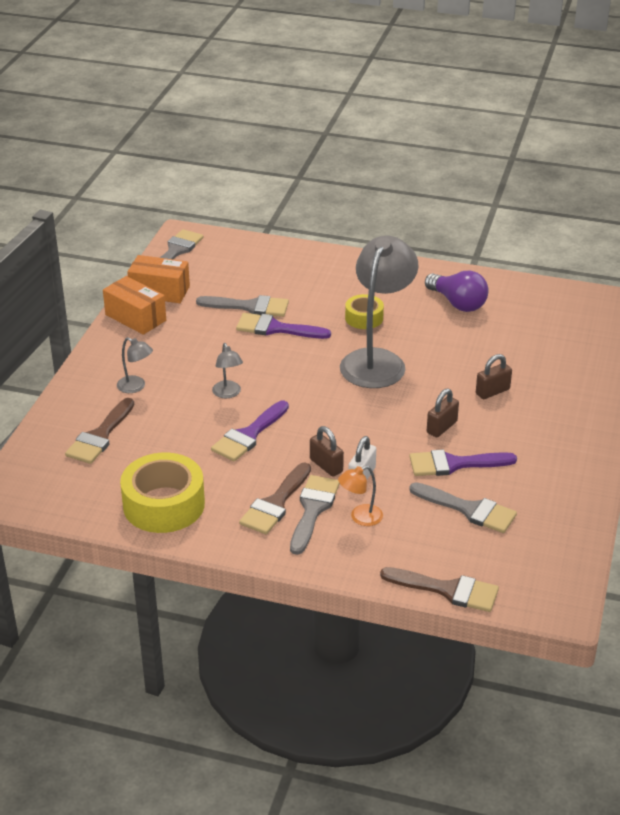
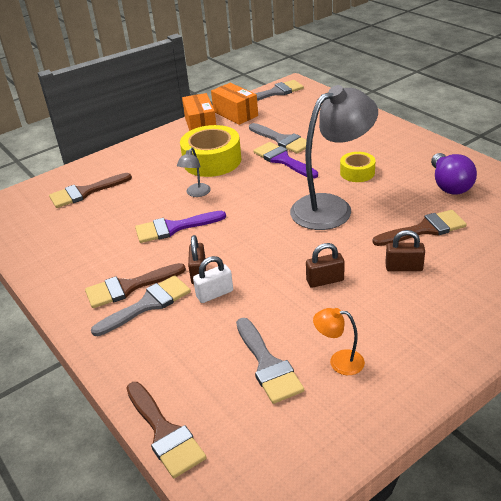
camera: 40 degrees right, 0 degrees up
(136, 387) = (146, 168): grey lamp -> none
(164, 504) = (61, 254): yellow tape -> yellow tape (212, 161)
(360, 517) = (173, 328): orange lamp -> orange lamp (339, 362)
(454, 464) = (300, 317): purple brush -> none
(476, 352) = (424, 229): none -> brown brush

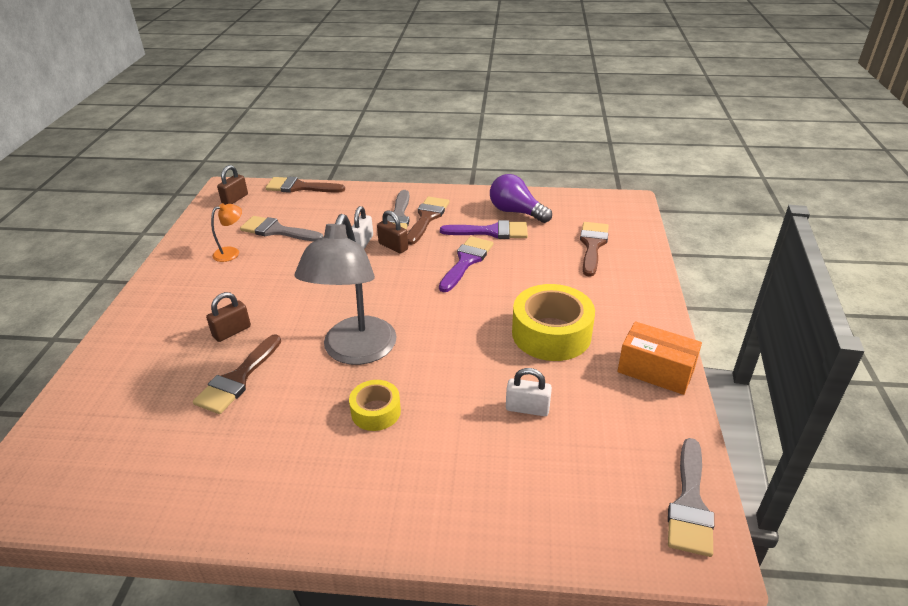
camera: 130 degrees right, 0 degrees up
(196, 193) = (501, 295): grey lamp -> none
(235, 114) = (656, 417): orange box -> none
(282, 140) = (527, 408): grey brush -> white padlock
(283, 160) = (481, 379): purple brush -> purple brush (491, 232)
(325, 280) = (290, 289): brown padlock -> brown padlock (235, 199)
(449, 185) = (246, 458): purple light bulb -> purple light bulb (516, 212)

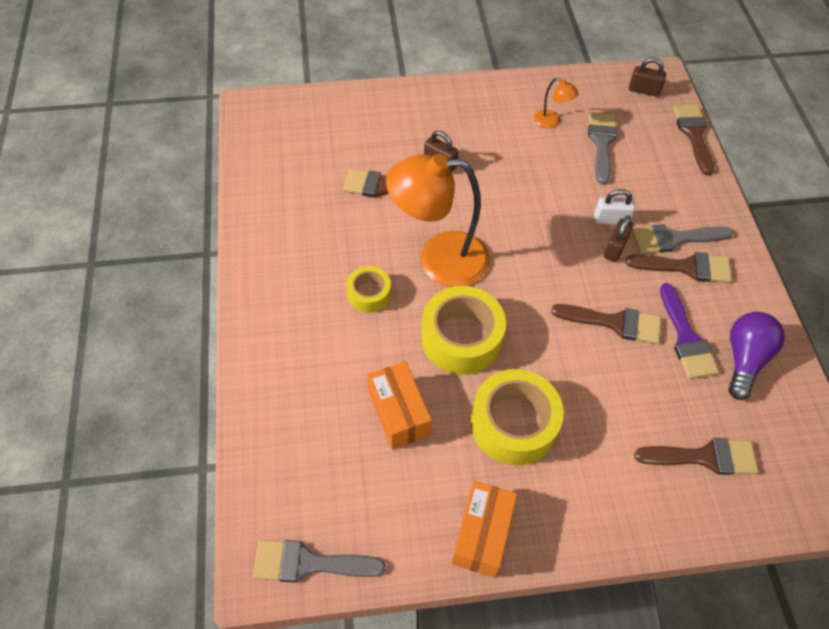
camera: 75 degrees right, 20 degrees up
(355, 352) = (439, 259): grey lamp -> orange lamp
(454, 351) = (461, 338): none -> yellow tape
(466, 261) = (614, 323): purple brush -> brown brush
(527, 408) = (398, 413): white padlock -> orange box

